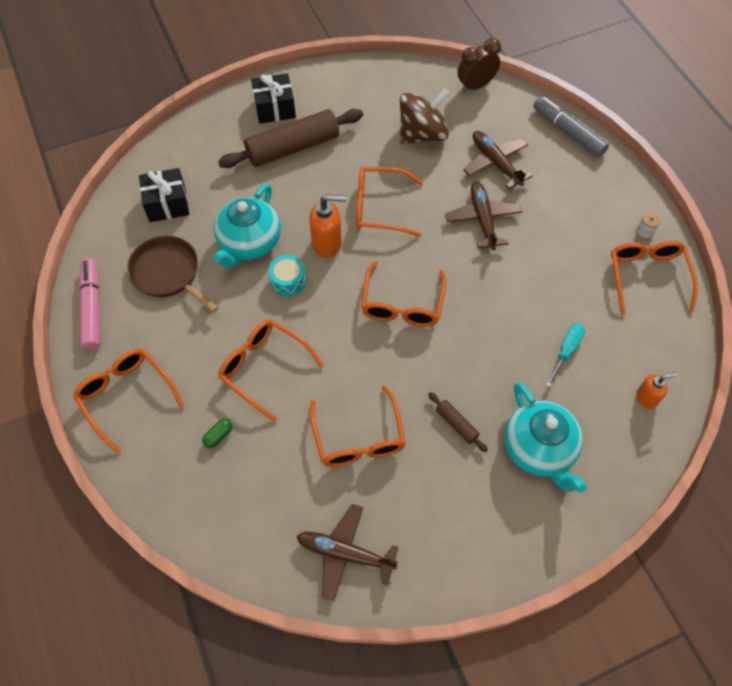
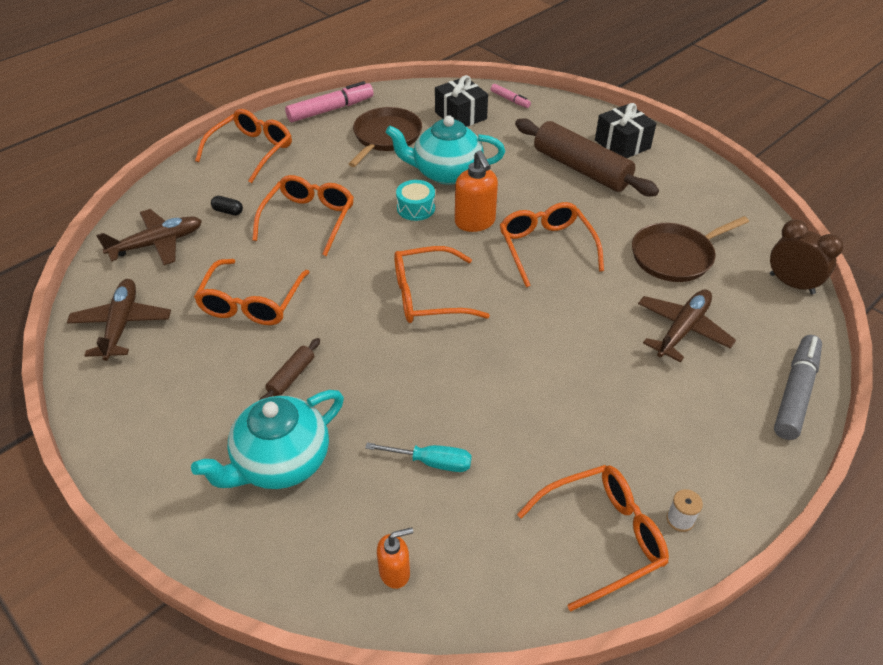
camera: 70 degrees right, 15 degrees down
(164, 158) = (510, 100): none -> pink marker
(218, 436) = (228, 211): green capsule -> black capsule
(358, 438) = (251, 303): orange glasses -> orange glasses turned 45 degrees counterclockwise
(422, 134) = (675, 256): brown spinning top -> brown pan
(482, 219) = (587, 336): brown plane -> brown plane (157, 244)
(646, 398) = (395, 572): orange soap dispenser -> orange soap dispenser turned 75 degrees counterclockwise

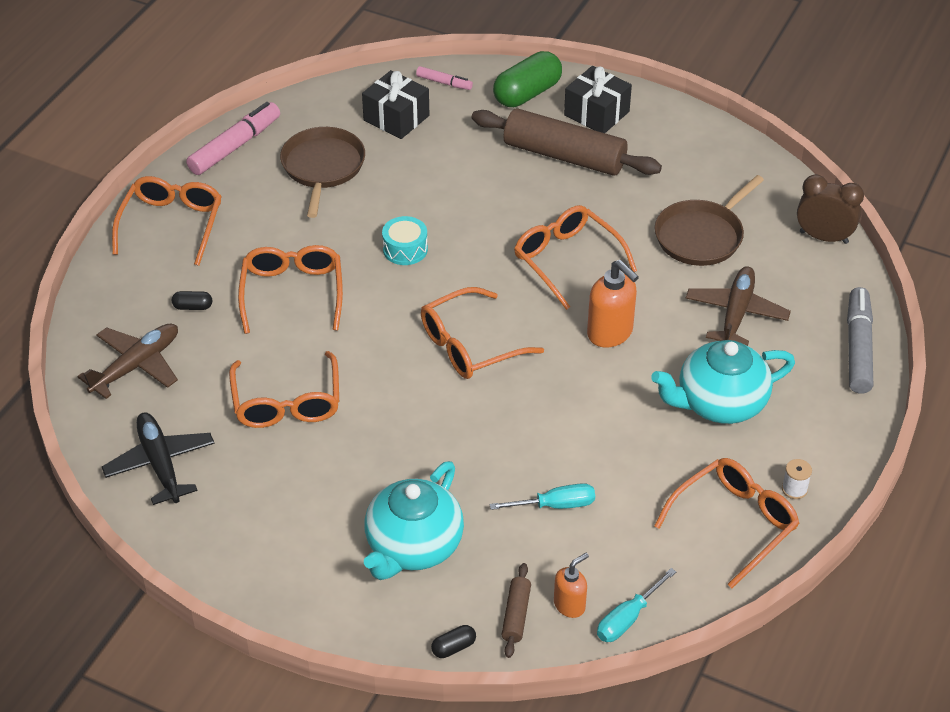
camera: 20 degrees left, 0 degrees up
(121, 325) = (160, 464): brown plane -> black plane
(260, 579) = (453, 647): none -> black capsule
(291, 377) = (375, 466): brown rolling pin -> brown rolling pin (516, 615)
(445, 173) = (416, 197): turquoise teapot -> turquoise teapot (719, 403)
(446, 608) = (627, 619): none -> turquoise screwdriver
(475, 222) = (478, 250): orange soap dispenser -> orange soap dispenser (610, 333)
(572, 119) = (527, 93): none -> green capsule

